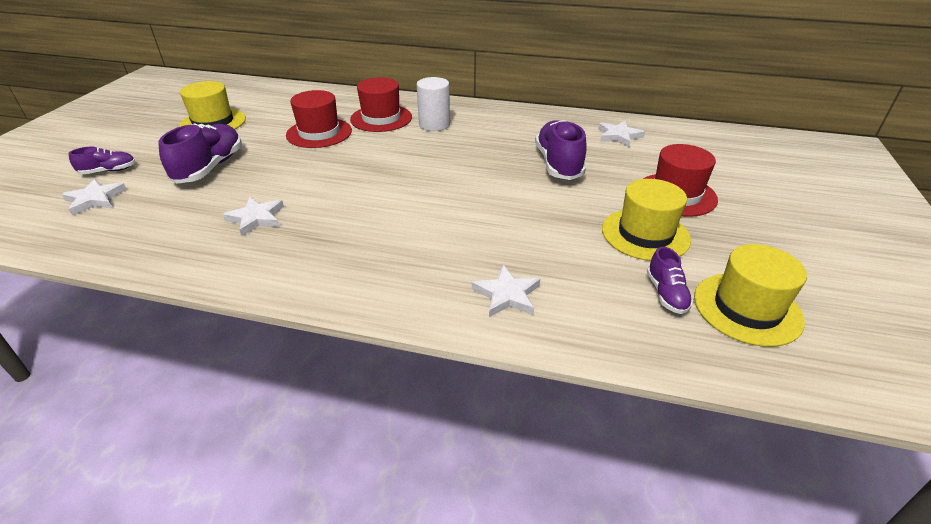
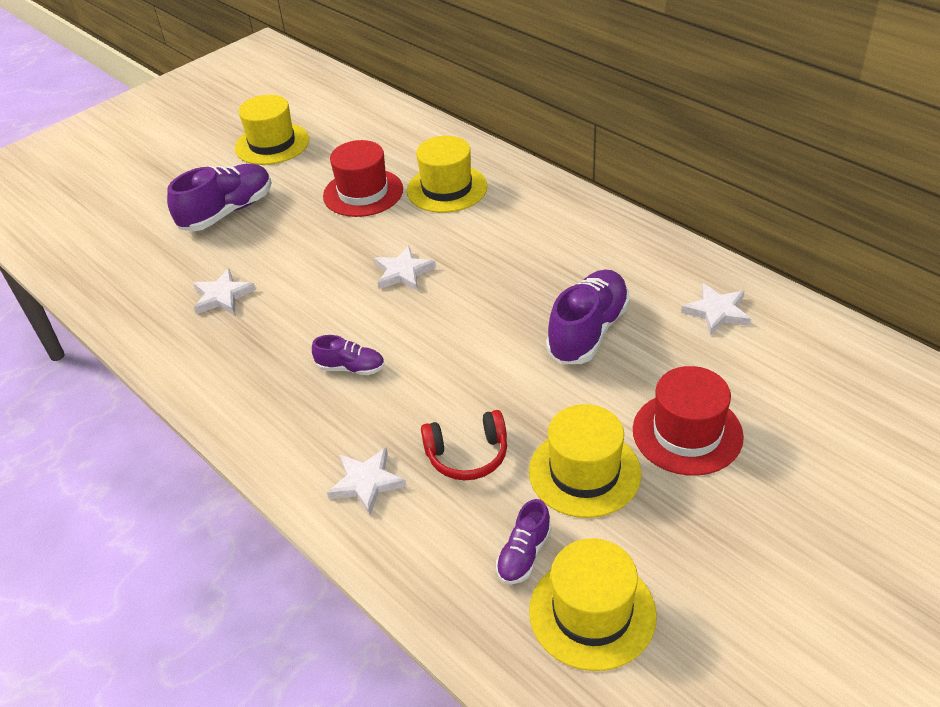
camera: 35 degrees right, 5 degrees up
(95, 199) = (113, 222): white star -> white star (403, 272)
(108, 171) = (143, 188): purple shoe -> purple shoe (351, 368)
(381, 118) = (447, 188): red hat -> yellow hat
(434, 124) = (499, 217): white cylinder -> none
(560, 251) = (467, 455): none -> red headphones

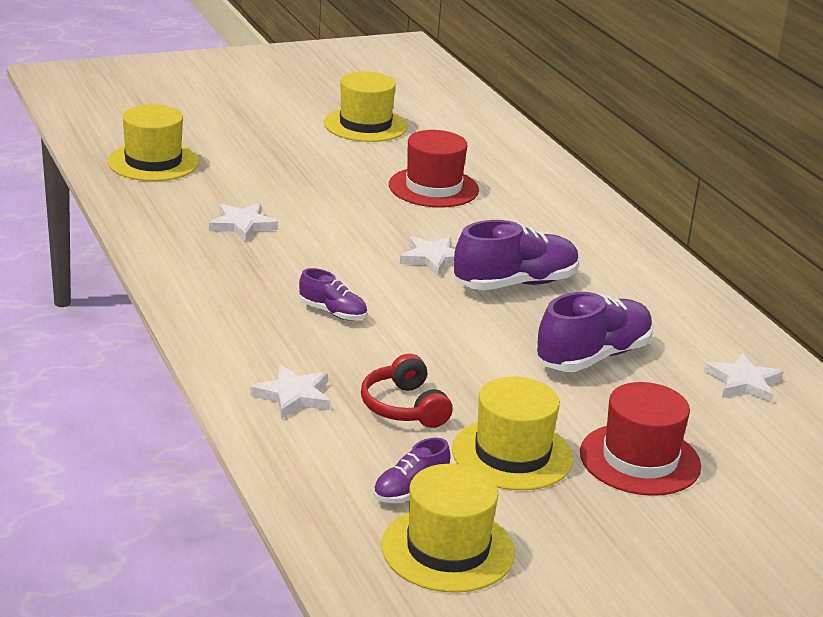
camera: 15 degrees right, 15 degrees down
(227, 212) = (287, 165): purple shoe -> purple shoe (515, 284)
(447, 188) = (523, 208): yellow hat -> yellow hat (153, 162)
(467, 455) = (404, 407): red headphones -> red headphones turned 60 degrees clockwise

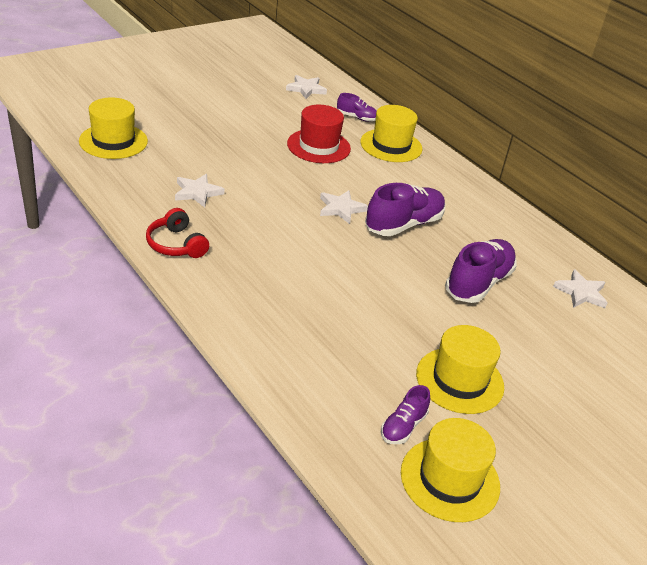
camera: 15 degrees left, 10 degrees up
(293, 396) = (288, 348): white star -> white star (306, 89)
(333, 312) = (289, 266): purple shoe -> purple shoe (357, 118)
(365, 125) = (253, 96): yellow hat -> yellow hat (391, 145)
(404, 407) = (370, 347): red headphones -> red headphones (176, 244)
(640, 459) = (544, 371): red hat -> none

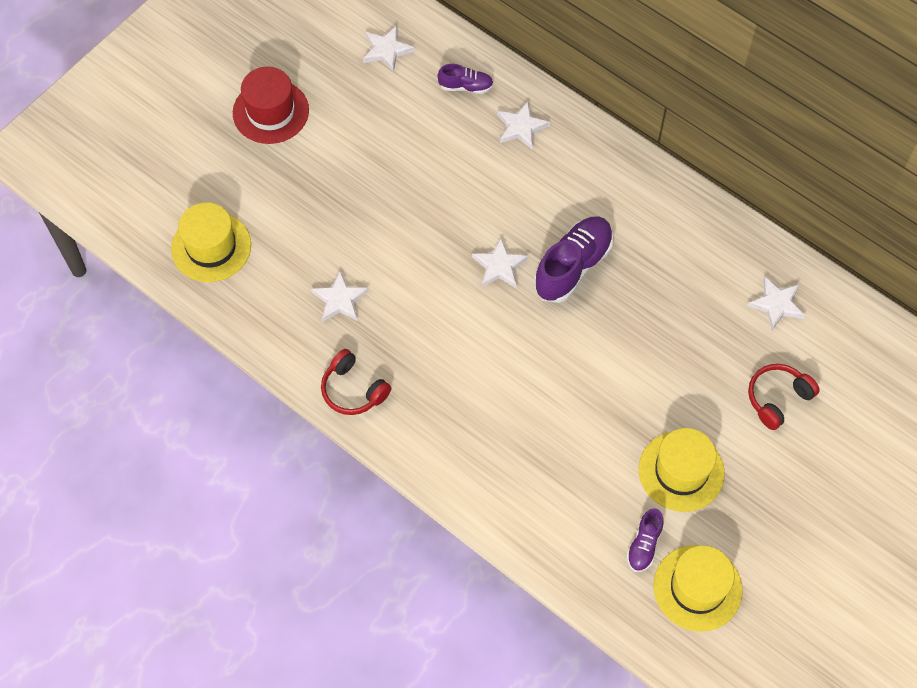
camera: 10 degrees left, 25 degrees up
(318, 146) = (440, 163): red hat -> red hat (271, 112)
(391, 145) = (521, 127): yellow hat -> white star
(478, 283) = (671, 330): purple shoe -> none
(570, 354) = (777, 398): none -> red headphones

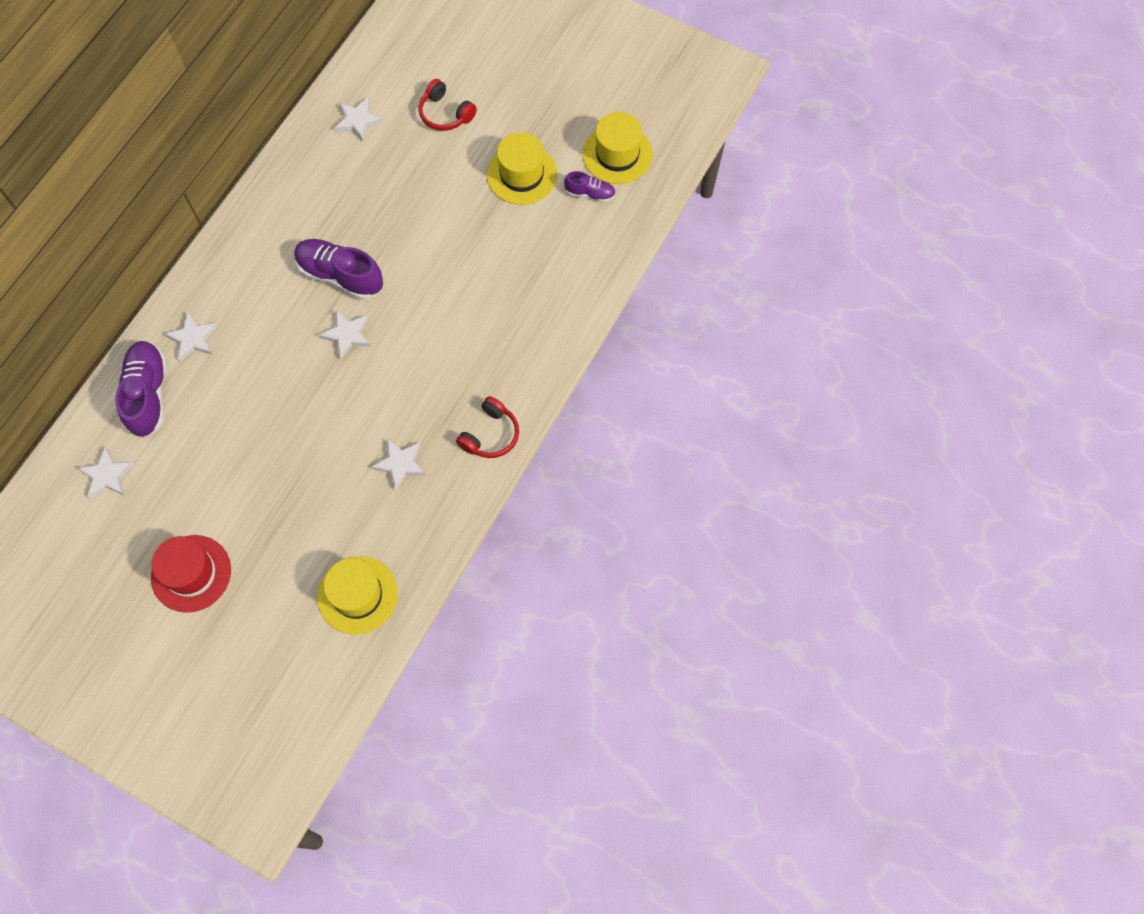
camera: 100 degrees left, 5 degrees up
(465, 86) = (148, 394): purple shoe -> purple shoe, size x1.87

